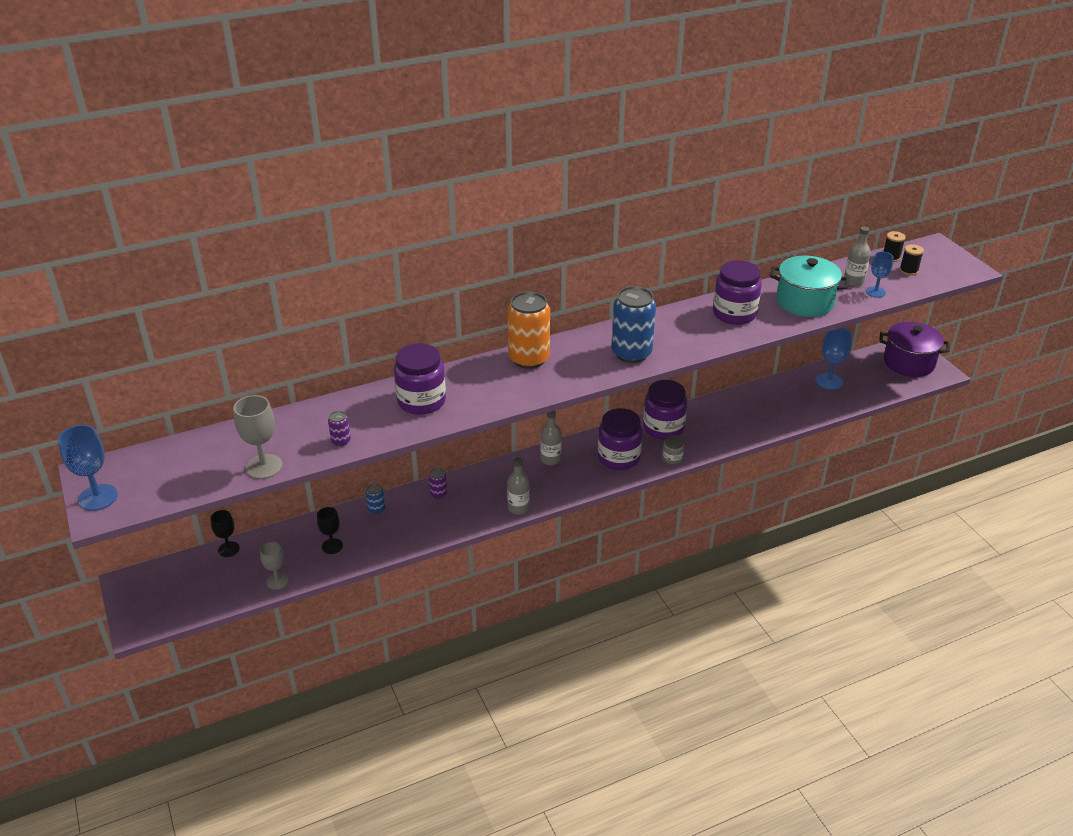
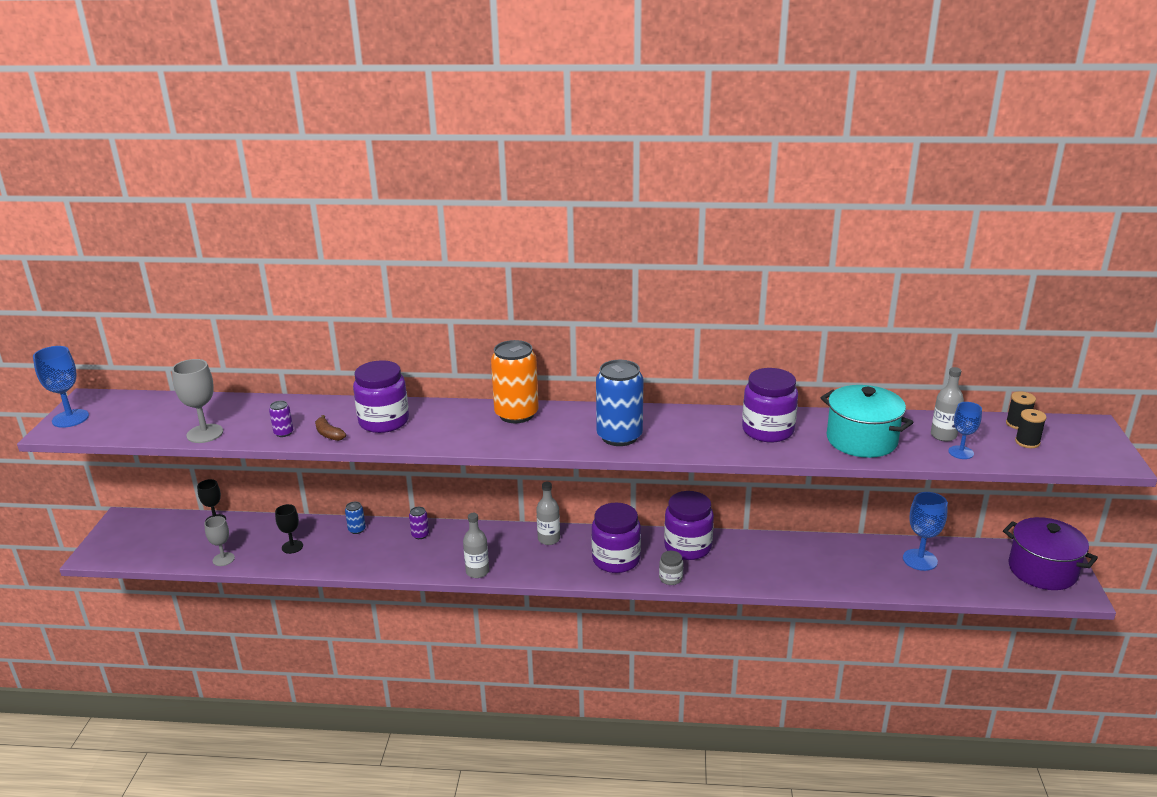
camera: 30 degrees right, 10 degrees down
(385, 429) = (329, 434): none -> brown banana

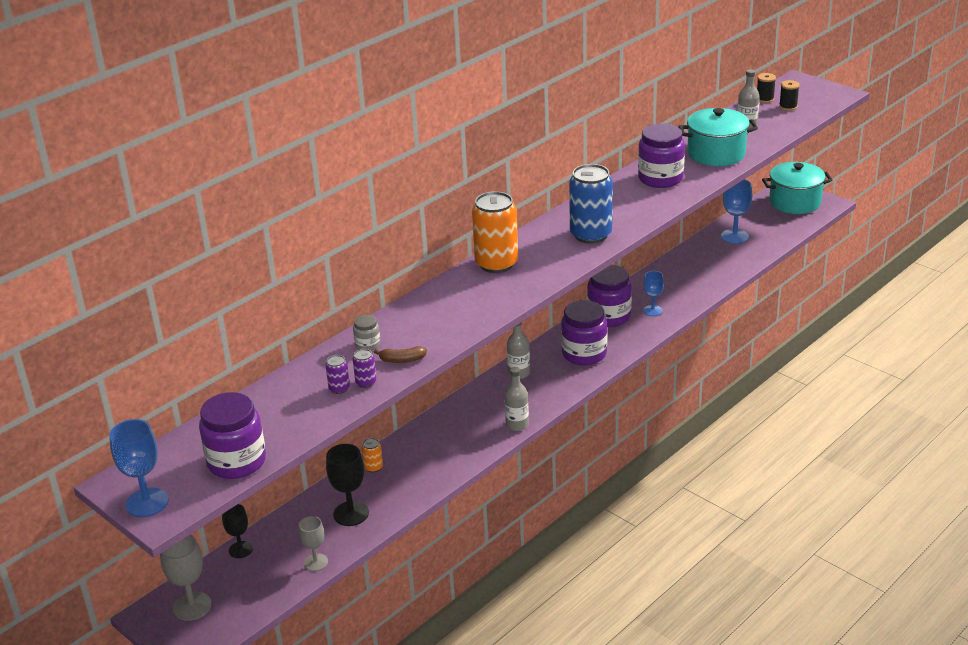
camera: 50 degrees left, 5 degrees up
(205, 433) = (304, 426): grey goblet -> grey goblet (192, 606)
(292, 547) = (351, 513): black goblet -> black goblet, size x1.53
(357, 529) = (373, 467): blue can -> orange can
(384, 421) = (419, 327): purple jar -> purple jar (237, 462)
(420, 535) = (428, 435): purple can -> purple can (339, 388)
(670, 578) = (635, 340): grey jar -> grey jar (367, 345)
(961, 452) = (772, 131): blue goblet -> blue goblet (652, 310)
(1042, 570) = (795, 202): purple pot -> turquoise pot

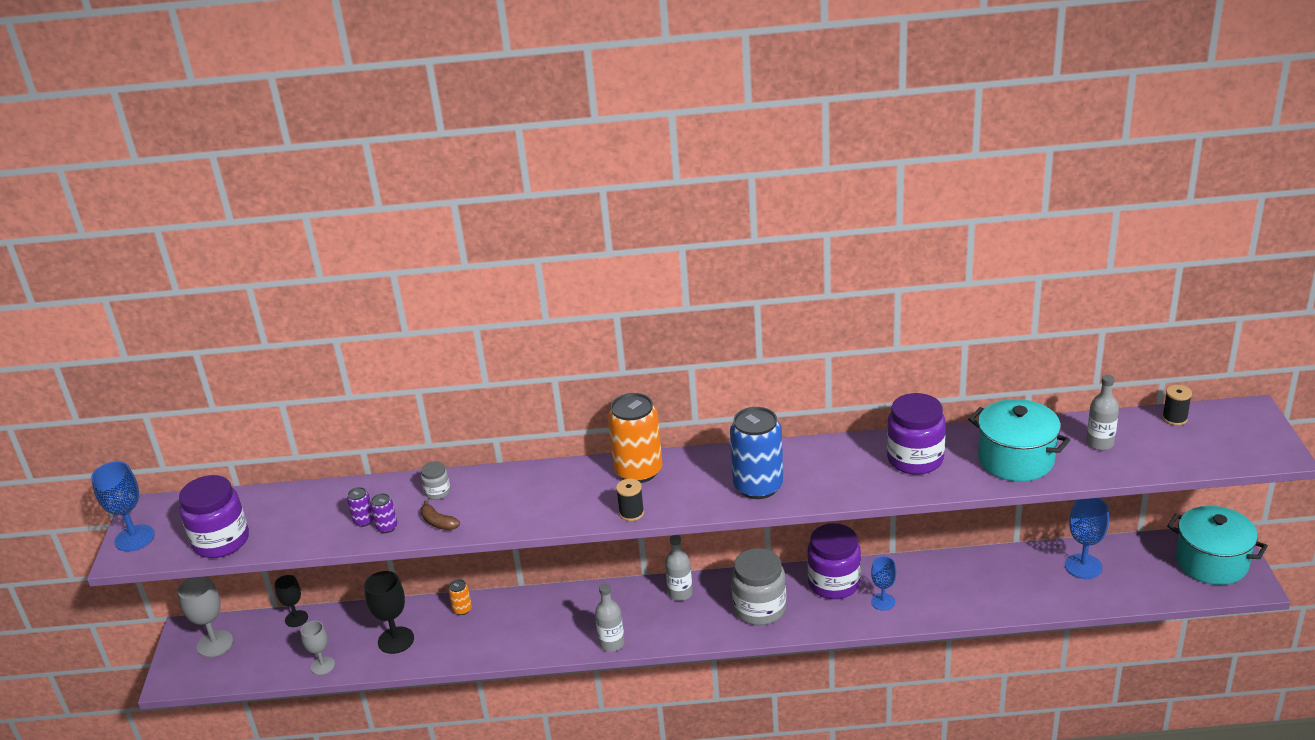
camera: 45 degrees right, 0 degrees up
(584, 354) = (759, 609): purple jar -> grey jar
(788, 107) = (1187, 441): black spool -> black spool (631, 513)

